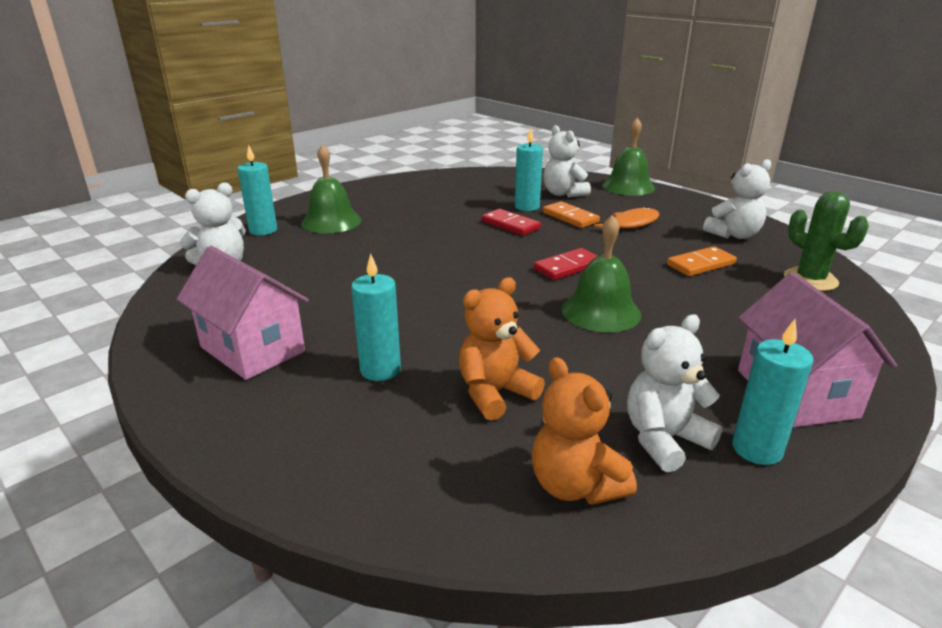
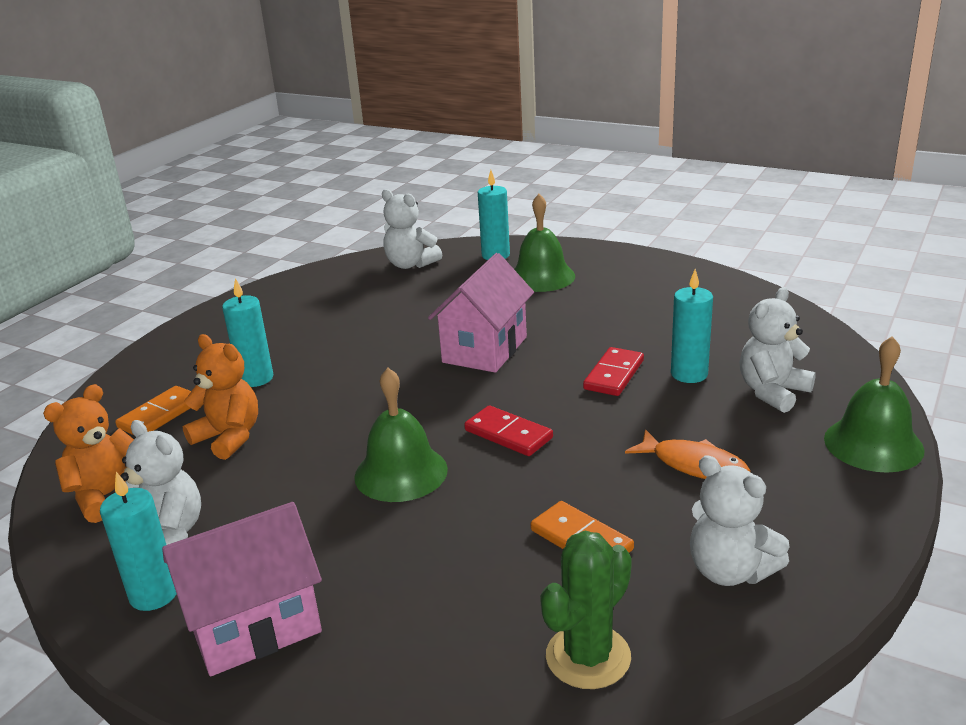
camera: 75 degrees right, 0 degrees up
(252, 349) = (275, 321): pink house -> pink house (485, 349)
(570, 217) = (678, 412): orange domino -> orange domino (160, 415)

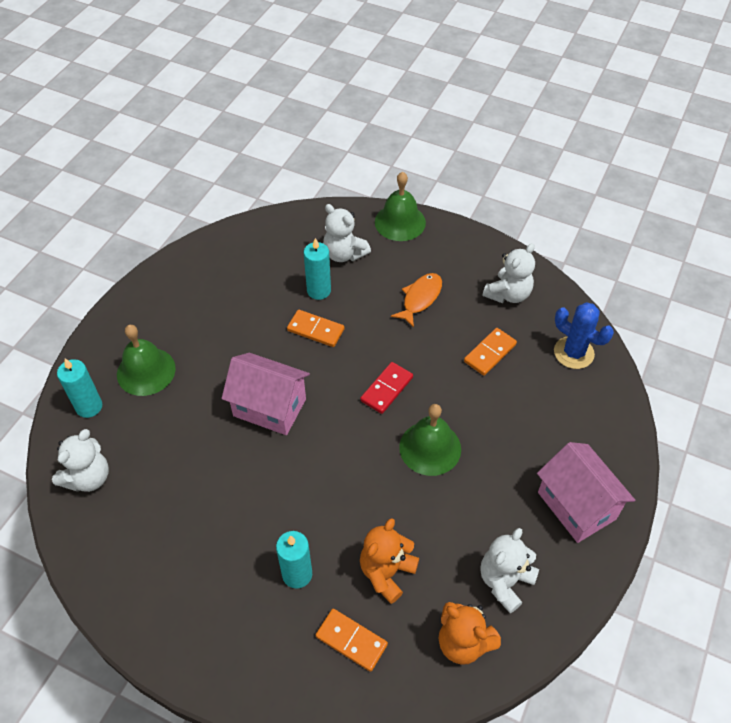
camera: 95 degrees left, 25 degrees up
(154, 594) = (559, 571): turquoise candle -> none
(588, 657) = (573, 353): green cactus -> blue cactus
(613, 375) = (315, 330): red domino -> orange domino

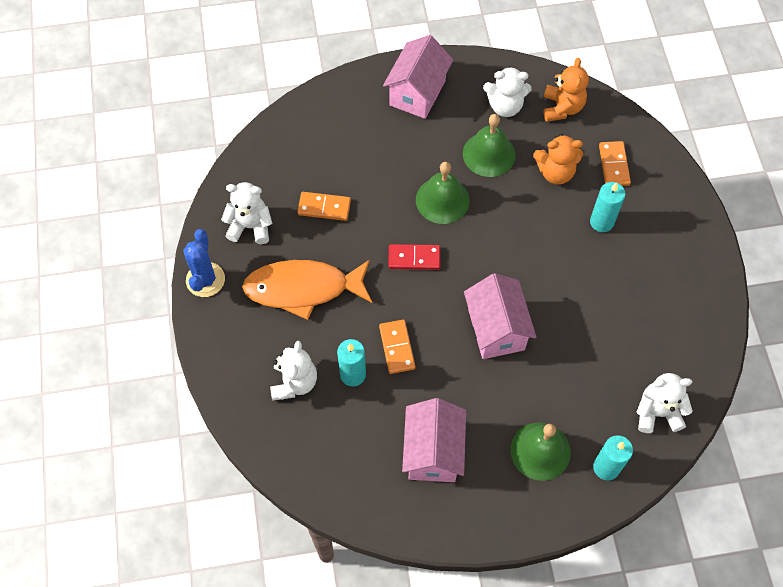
camera: 125 degrees left, 10 degrees up
(213, 304) = (433, 452): none -> pink house
(400, 222) = (220, 360): green bell -> green bell (489, 154)
(420, 298) = (303, 288): orange fish -> orange fish, size x1.77
(573, 353) = (281, 152): blue cactus -> blue cactus (205, 280)

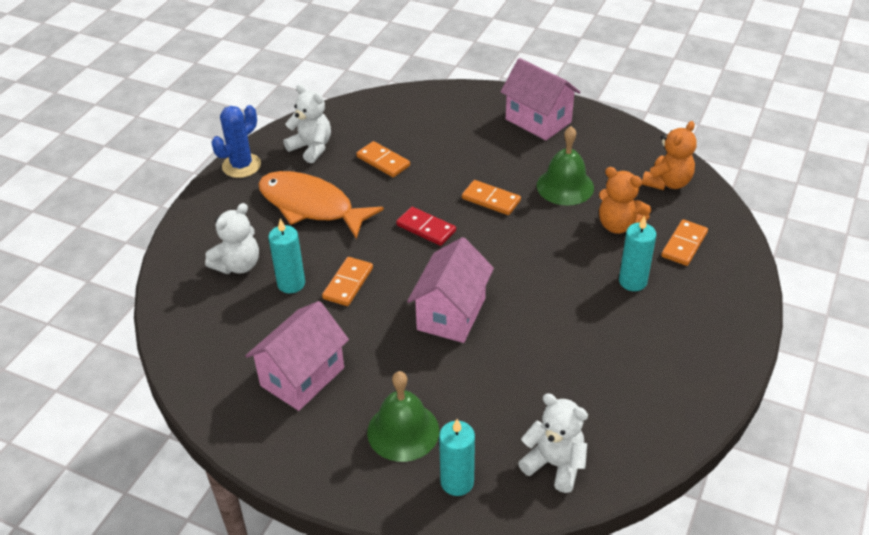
camera: 35 degrees right, 20 degrees down
(417, 93) = (538, 121): pink house -> pink house turned 75 degrees clockwise
(442, 200) = (491, 199): green bell -> orange domino
(505, 106) = (612, 160): white teddy bear -> none

